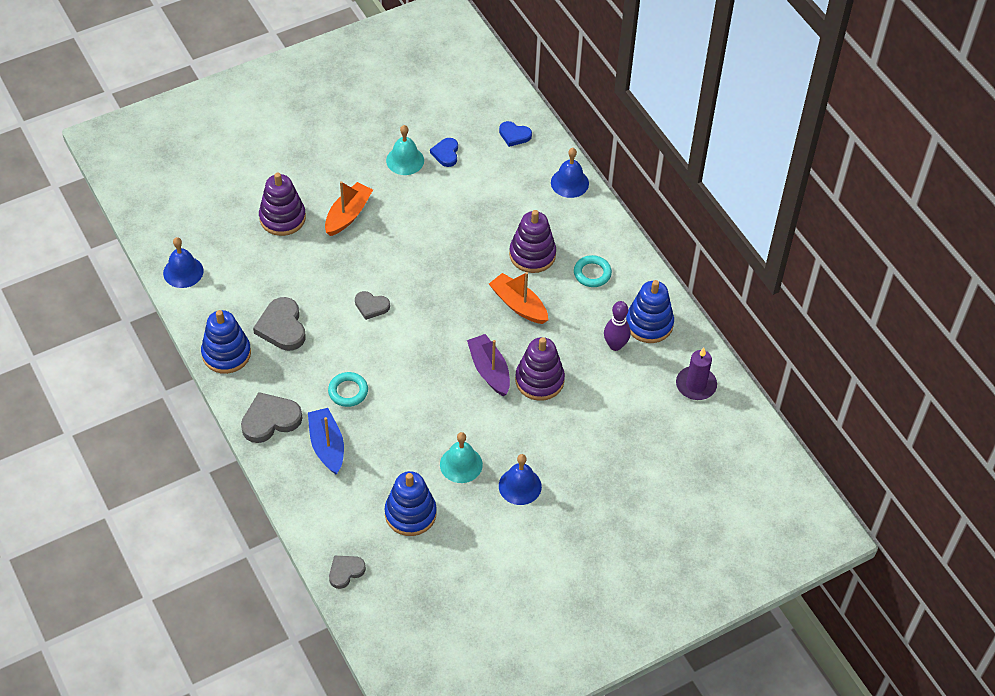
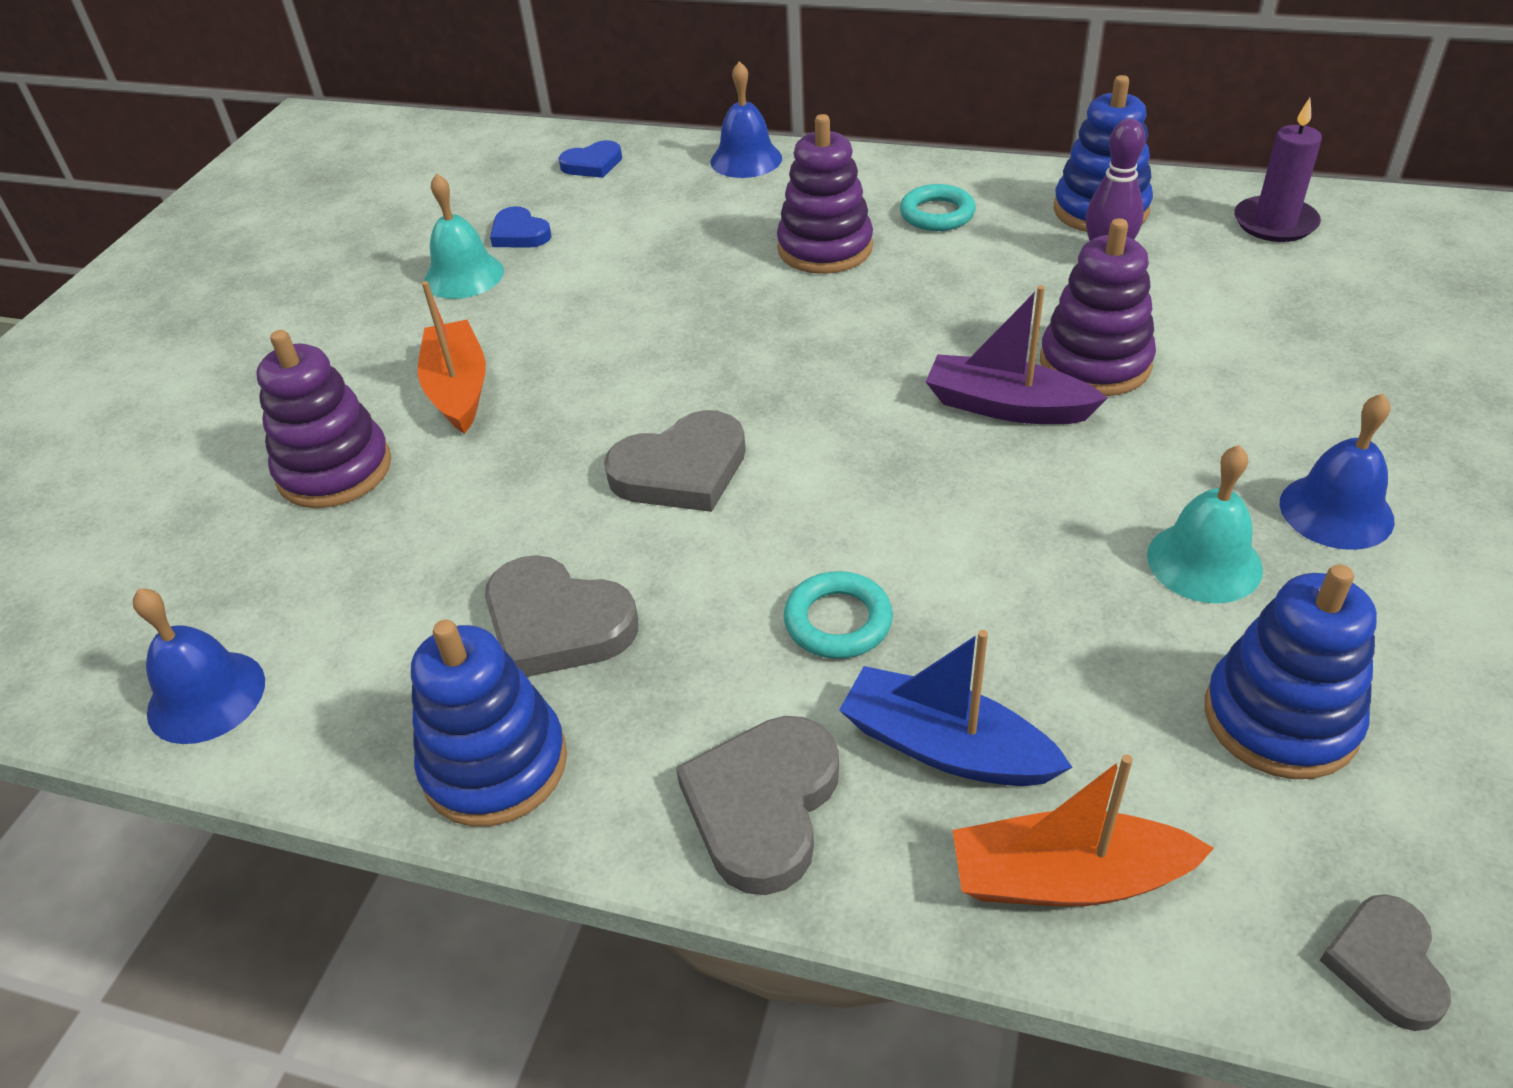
camera: 40 degrees left, 10 degrees down
(371, 306) = (681, 470): grey heart -> grey heart, size x1.64
(518, 305) = (905, 307): orange boat -> orange boat (1067, 878)

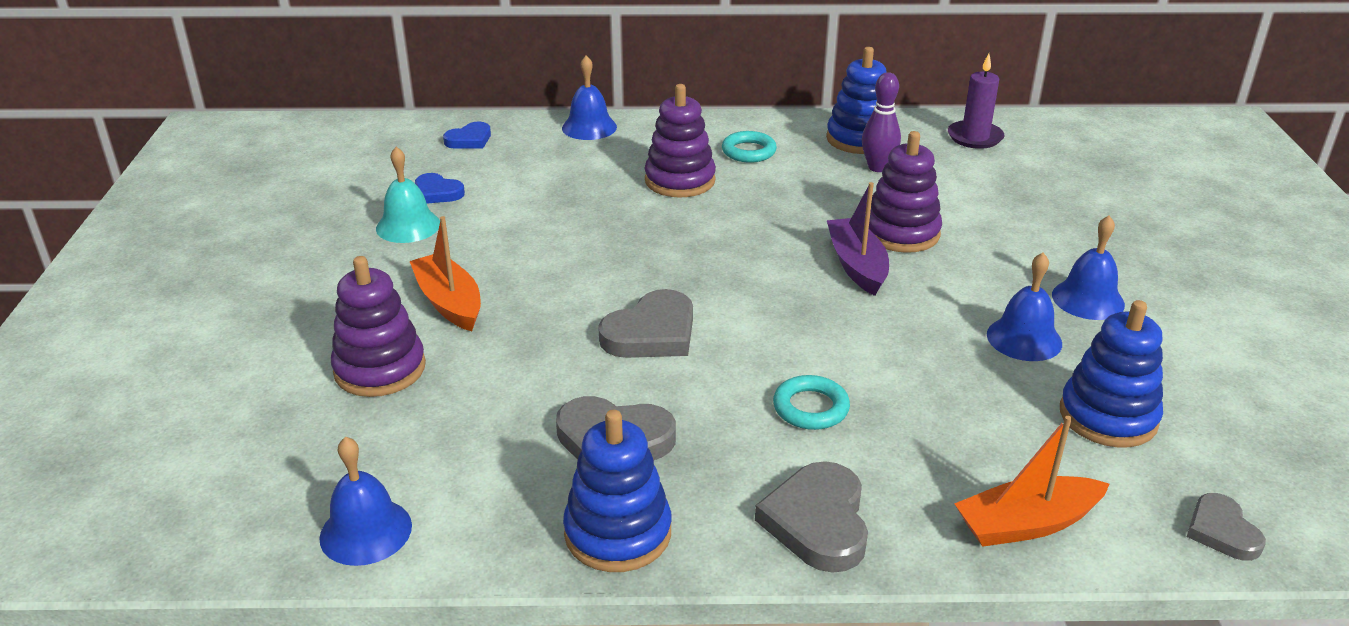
camera: 20 degrees left, 10 degrees down
(945, 747) = (917, 467): blue boat -> none
(1006, 407) = (857, 265): purple boat -> purple boat turned 75 degrees clockwise
(1204, 562) = (1024, 338): turquoise bell -> blue bell

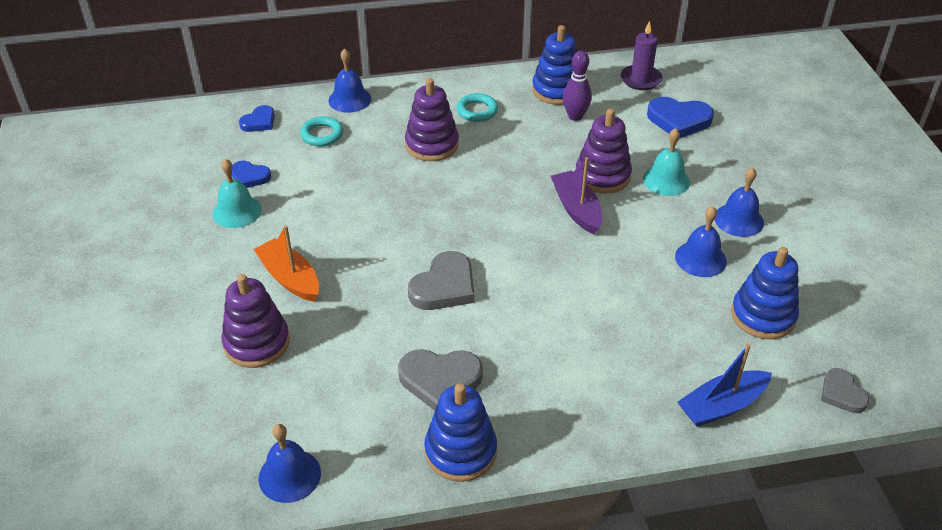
camera: 10 degrees left, 10 degrees up
(810, 408) = (567, 335): turquoise ring -> turquoise ring (322, 135)
(818, 522) = (589, 423): grey heart -> none
(990, 246) = (666, 180): none -> turquoise bell
(1019, 183) = (679, 120): none -> blue heart
(1026, 524) = (722, 406): orange boat -> blue boat

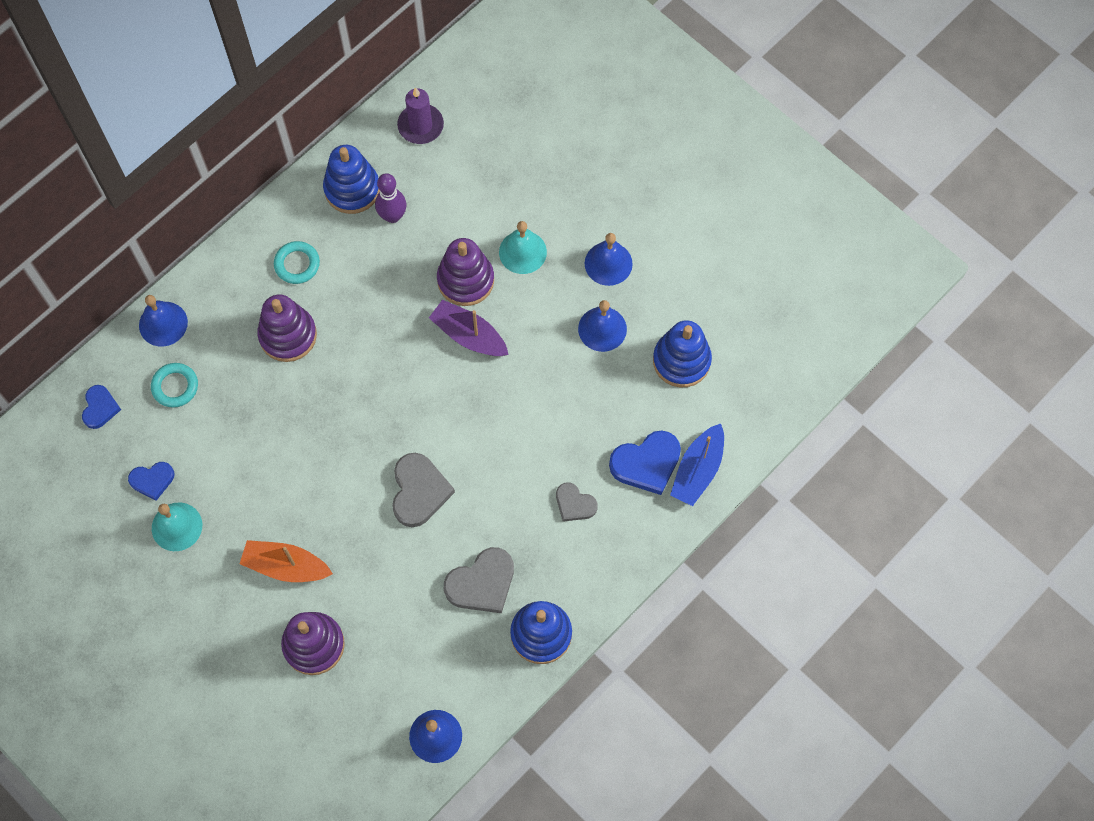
camera: 35 degrees left, 25 degrees up
(679, 120) = (489, 164): blue heart -> blue heart (646, 463)
(842, 393) = (774, 403): grey heart -> grey heart (574, 504)

